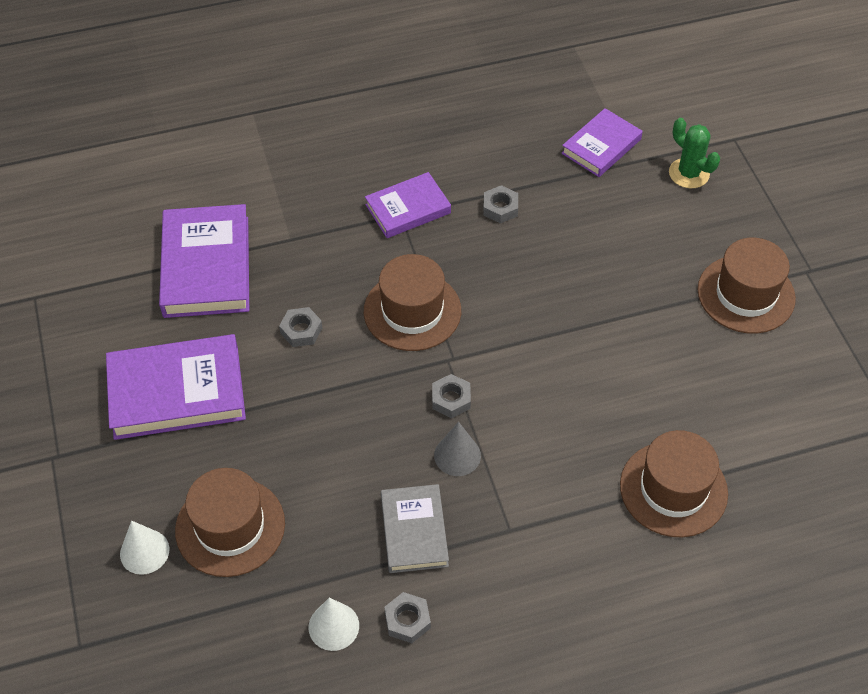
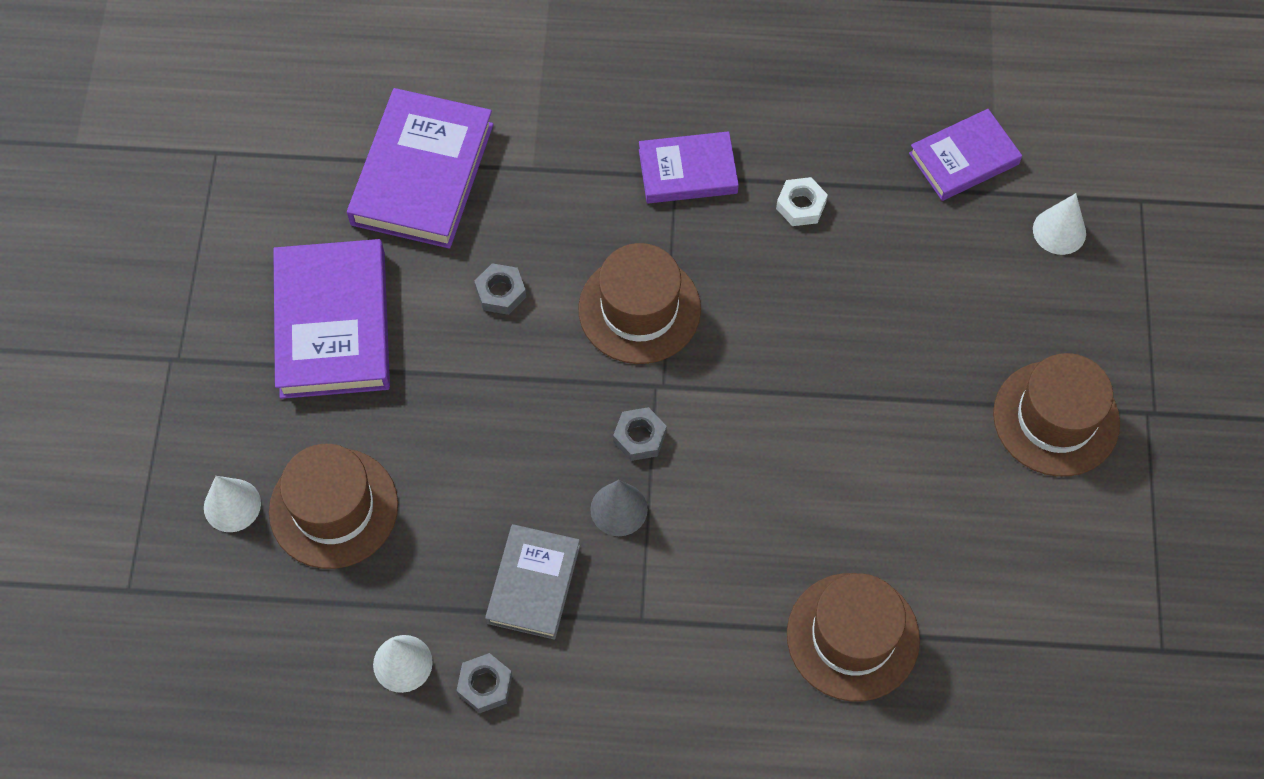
camera: 20 degrees right, 10 degrees up
(177, 392) = (333, 324): purple book -> purple book turned 75 degrees clockwise
(500, 208) = (801, 205): grey nut -> white nut
(689, 173) = (1059, 231): green cactus -> white cone

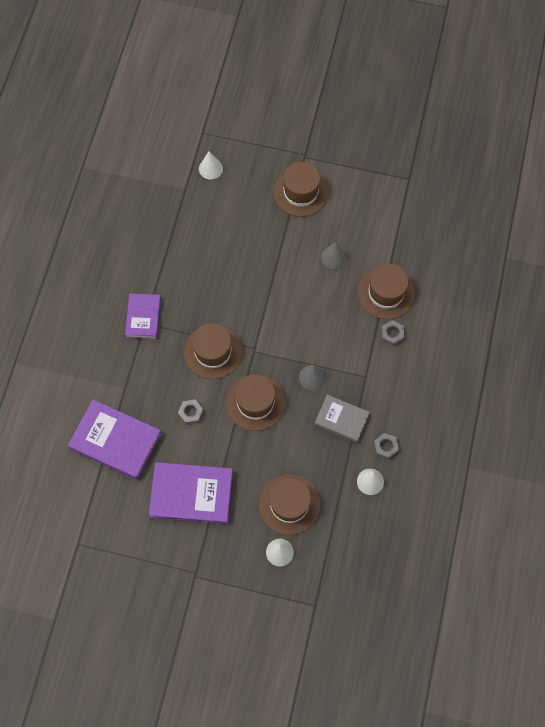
camera: 80 degrees left, 5 degrees up
(543, 407) = (255, 402): none -> brown hat
(639, 437) = (278, 362): grey nut -> grey nut (392, 334)
(801, 205) = (173, 271): white nut -> none
(912, 511) = (333, 257): none -> grey cone
(964, 159) = (164, 198): purple book -> none

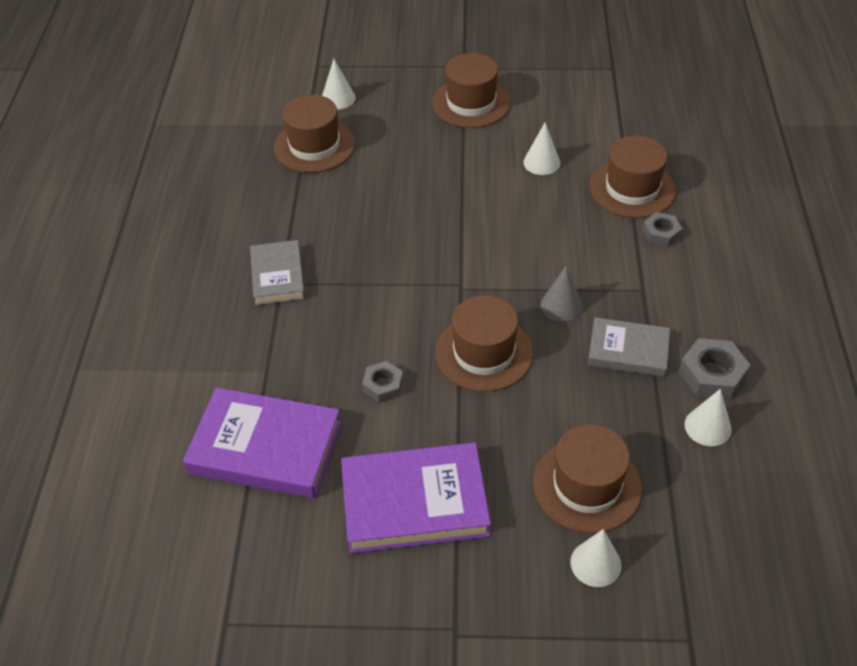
camera: 10 degrees left, 20 degrees down
(143, 317) = (278, 276): purple book -> grey book
(213, 351) = (397, 300): brown hat -> brown hat (314, 146)
(333, 257) = (541, 162): grey cone -> white cone
(385, 447) = (712, 374): grey nut -> grey nut, size x1.55

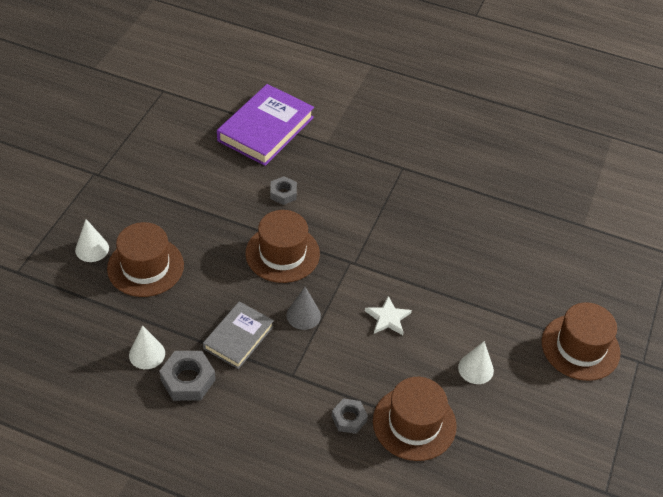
camera: 105 degrees right, 0 degrees up
(278, 276) = (410, 167): grey book -> none
(314, 146) = (552, 222): brown hat -> none
(338, 98) = (615, 254): white cone -> none
(414, 502) = (186, 182): purple book -> none
(521, 237) = (388, 318): none -> white star

